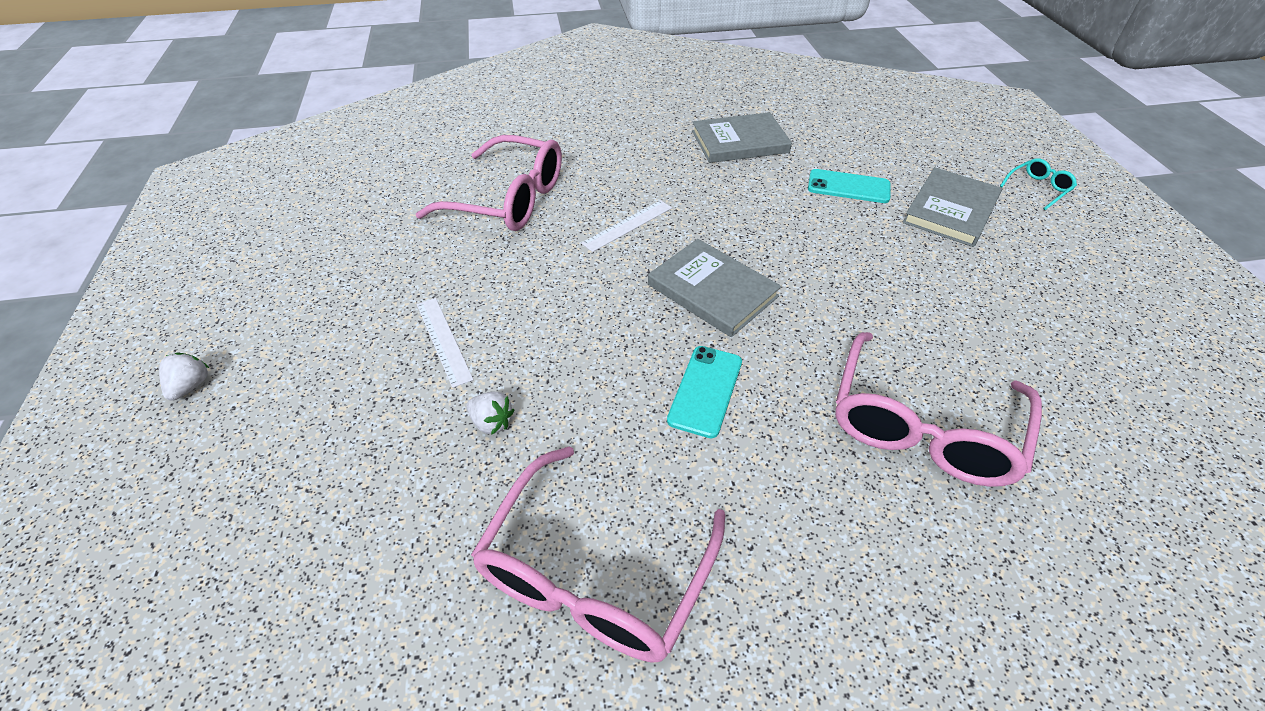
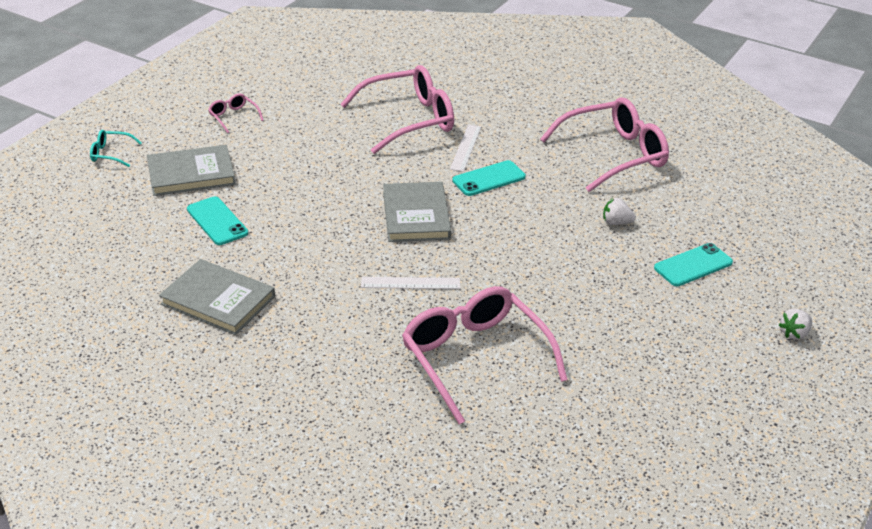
camera: 140 degrees left, 10 degrees down
(353, 414) = (693, 265): none -> turquoise phone
(443, 340) = (613, 276): white ruler -> white ruler (466, 148)
(492, 422) = (616, 222): white strawberry -> white strawberry turned 60 degrees counterclockwise
(1061, 291) = (233, 117): none -> pink glasses

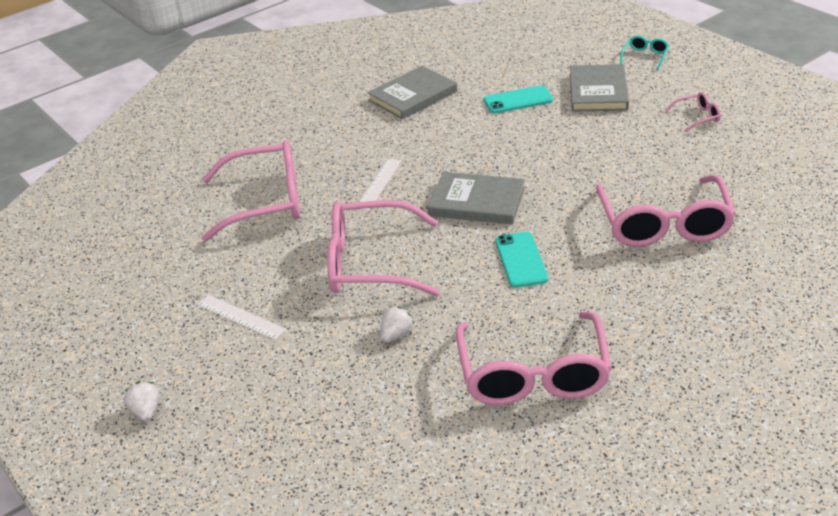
camera: 115 degrees right, 0 degrees up
(466, 148) = (590, 255): white ruler -> white ruler (240, 317)
(537, 258) = (370, 263): none -> pink glasses
(693, 265) = (292, 372): turquoise phone -> none

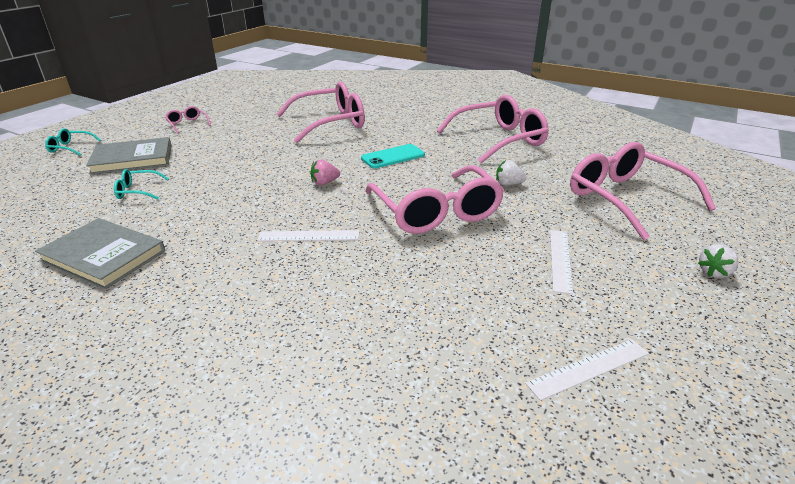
camera: 115 degrees left, 5 degrees down
(133, 281) = (588, 368): none -> white ruler
(266, 201) = (368, 307): pink glasses -> pink glasses (626, 198)
(477, 202) = (324, 183): grey book -> pink strawberry
(518, 100) = (138, 191): turquoise phone -> turquoise glasses

